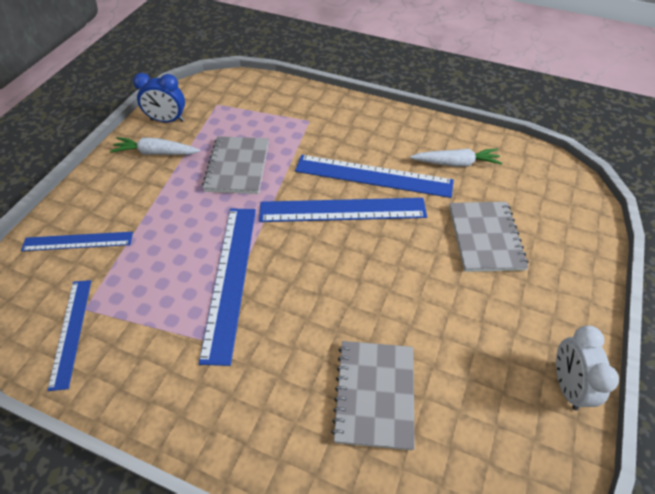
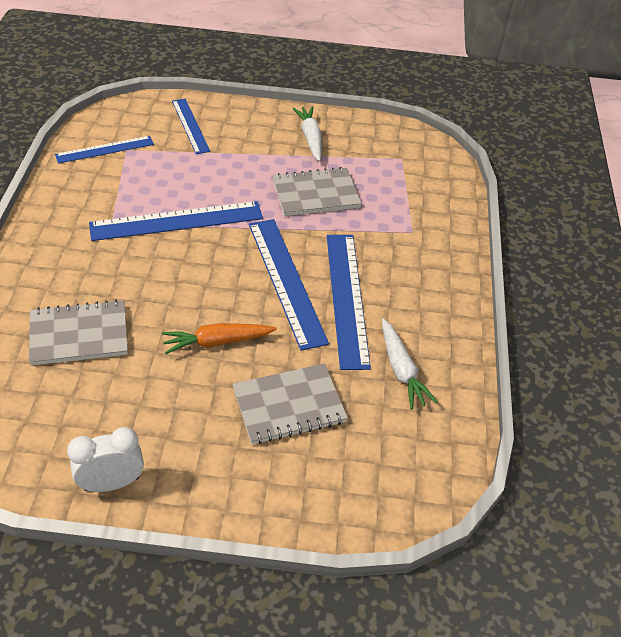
camera: 70 degrees right, 5 degrees down
(167, 120) = (359, 133): blue clock -> none
(406, 274) = (217, 342): none -> orange carrot

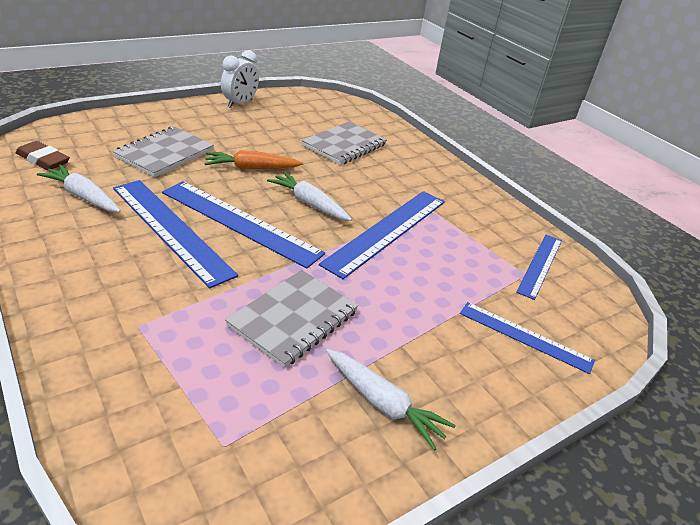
camera: 140 degrees right, 10 degrees down
(208, 274) = (309, 203): none -> white carrot
(217, 342) = (252, 168): orange carrot -> orange carrot turned 135 degrees counterclockwise
(421, 449) = (43, 160): none -> brown eraser

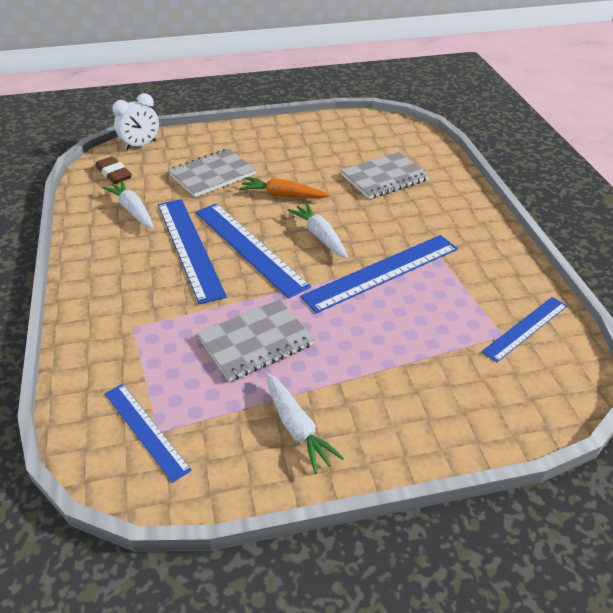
camera: 25 degrees right, 5 degrees up
(240, 103) = (301, 126): white clock -> white clock (140, 145)
(525, 336) = (464, 396): blue ruler -> blue ruler (146, 430)

